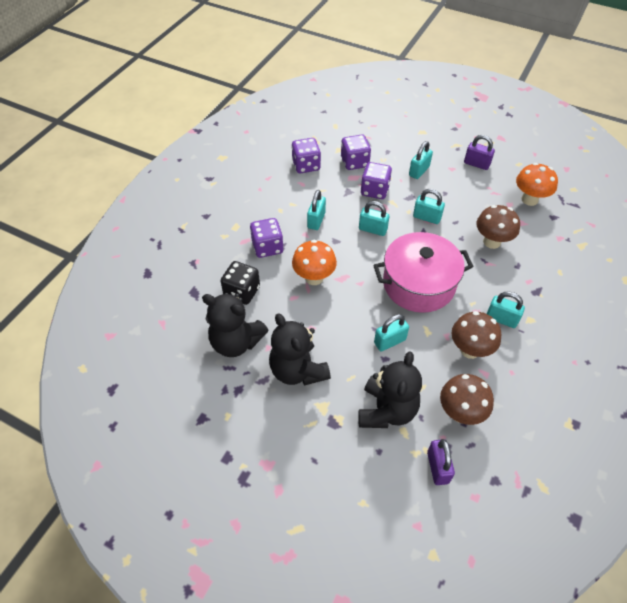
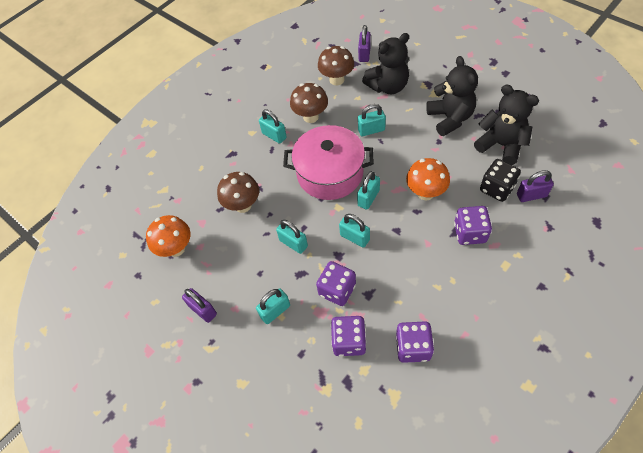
camera: 160 degrees left, 5 degrees up
(207, 289) = (531, 195): none -> purple padlock
(316, 220) = (413, 258): turquoise padlock -> turquoise padlock (368, 198)
(386, 410) = (388, 86): black teddy bear -> black teddy bear turned 150 degrees counterclockwise

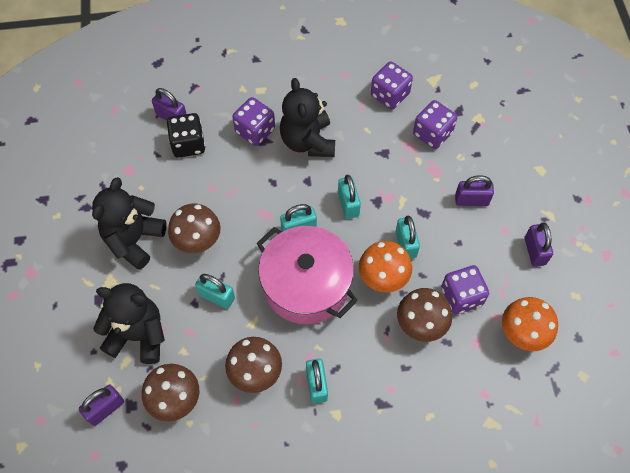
camera: 145 degrees left, 5 degrees up
(275, 311) = (471, 200): turquoise padlock -> purple padlock
(337, 290) = (405, 175): purple dice -> purple dice (461, 296)
(415, 145) = (198, 242): none -> brown mushroom
(425, 193) = (247, 190): orange mushroom -> orange mushroom (383, 279)
(501, 145) = (132, 175): black teddy bear -> black teddy bear (308, 141)

